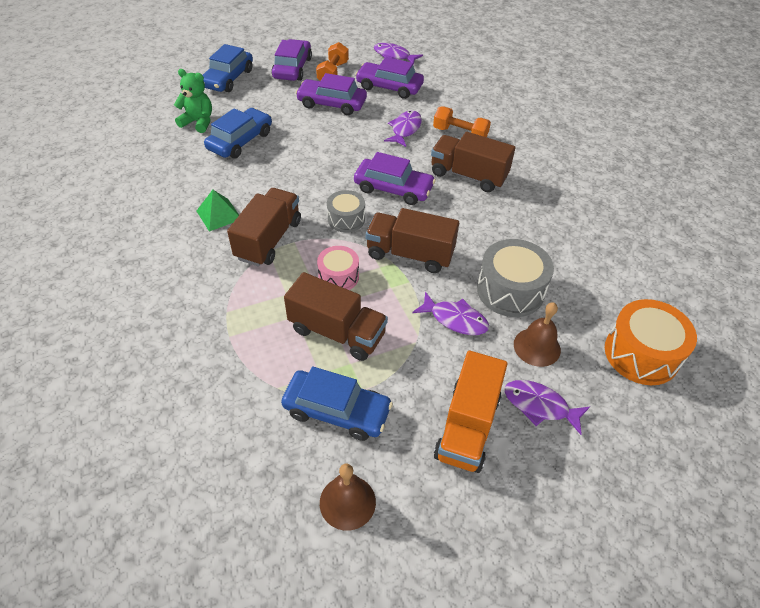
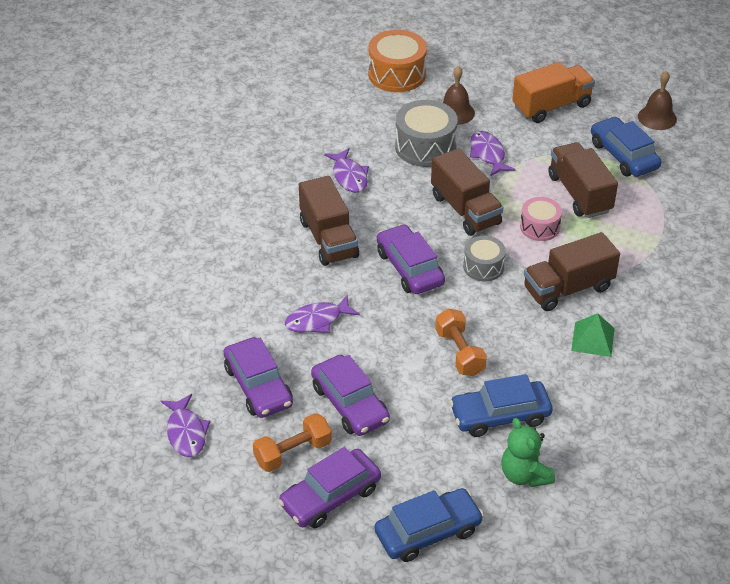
camera: 135 degrees left, 5 degrees down
(460, 134) = (273, 281): orange dumbbell -> orange dumbbell (459, 352)
(539, 406) = (496, 90): purple fish -> purple fish (349, 176)

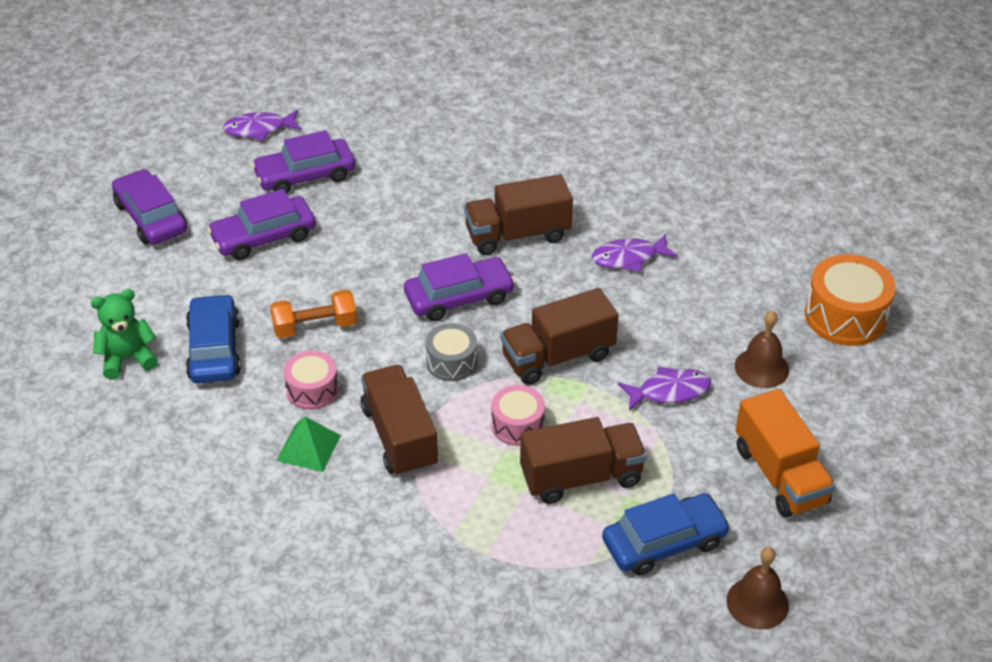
camera: 95 degrees right, 0 degrees up
(293, 453) = (212, 195): orange dumbbell -> none
(317, 320) = (388, 220): purple fish -> none
(425, 147) = (686, 331): grey drum -> none
(428, 532) = (84, 280): blue car -> none
(532, 345) = (312, 390): none -> pink drum

